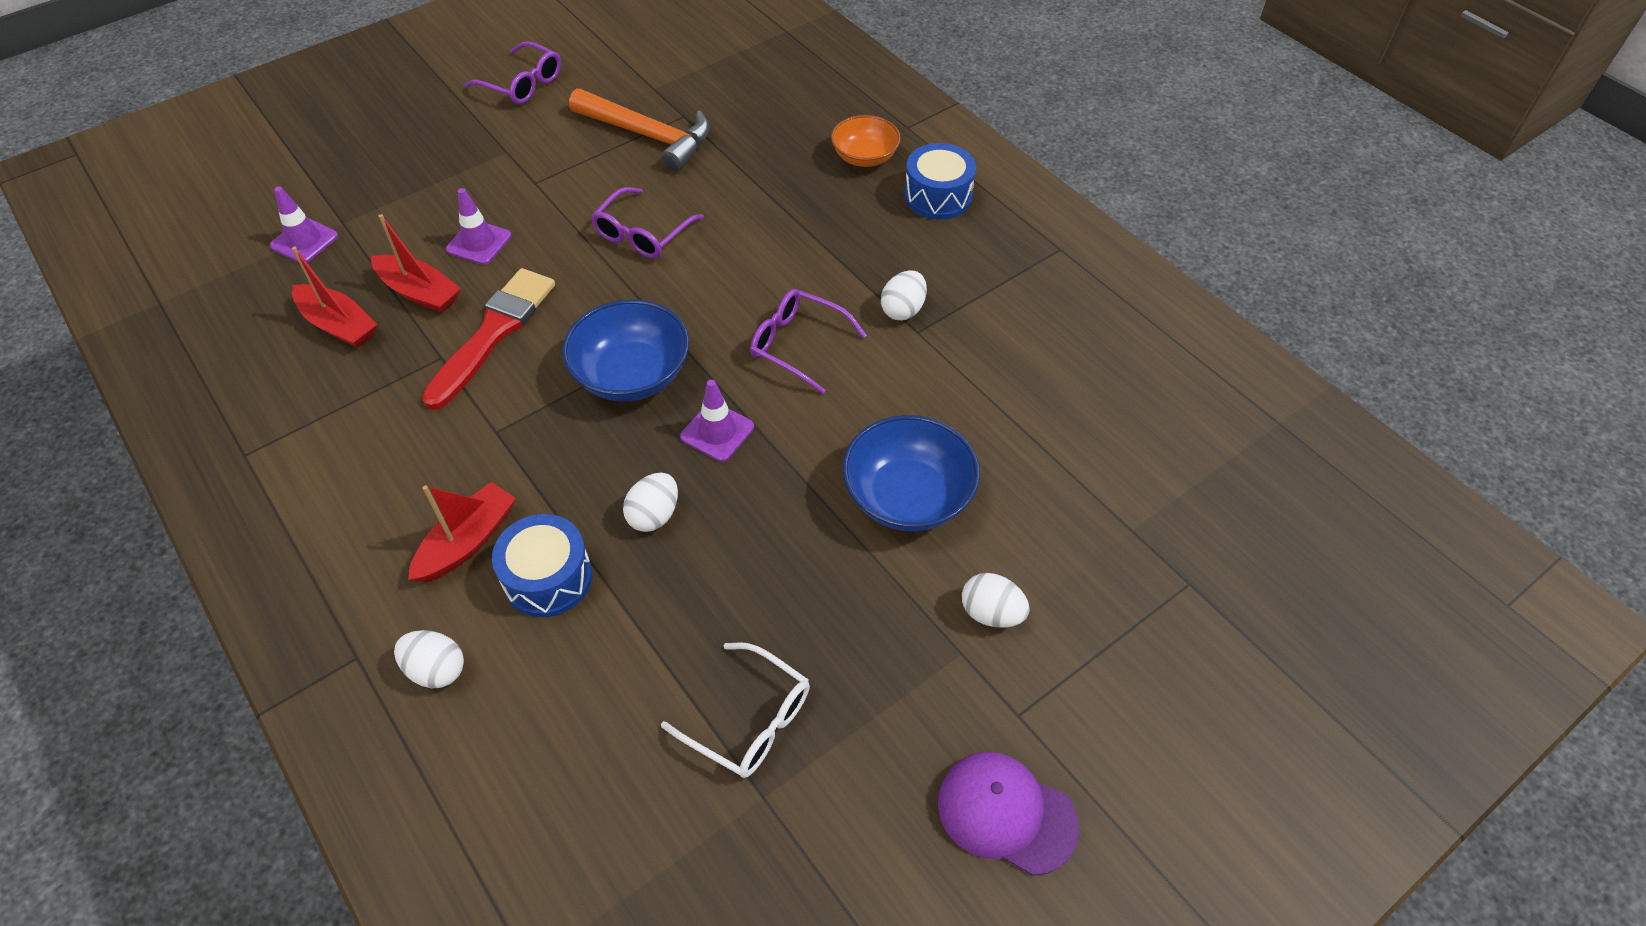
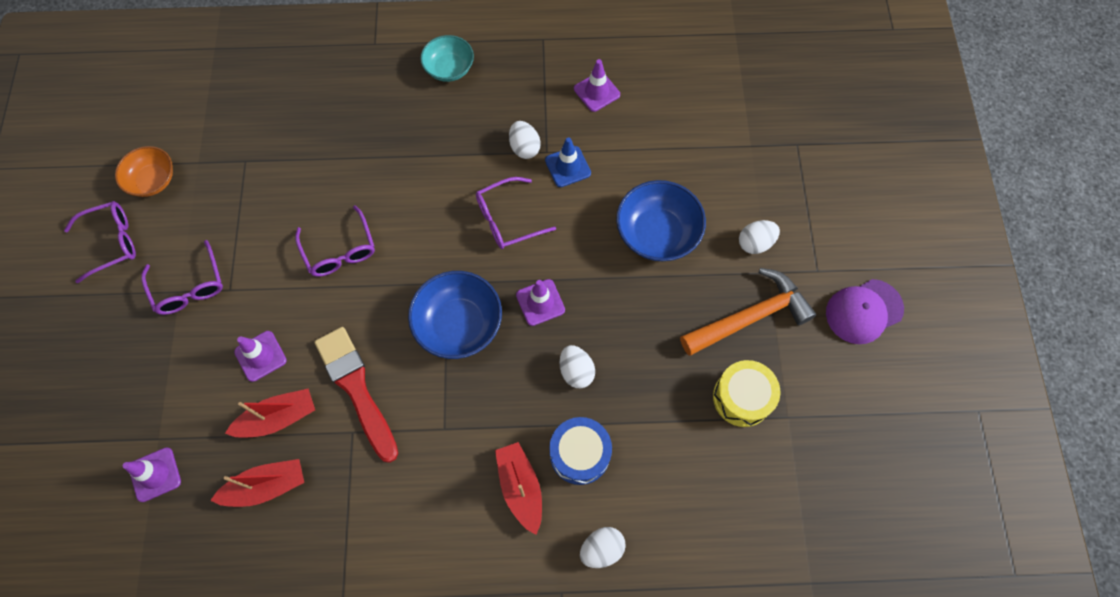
camera: 55 degrees left, 15 degrees up
(516, 155) = (189, 287): none -> purple glasses
(649, 136) = (246, 193): orange hammer -> orange hammer (750, 316)
(750, 721) = (742, 398): white glasses -> yellow drum
(865, 157) = (381, 84): orange bowl -> orange bowl (153, 180)
(916, 361) = (567, 167): none -> blue traffic cone
(938, 196) = (449, 68): blue drum -> turquoise bowl
(1042, 333) = (596, 92): none -> purple traffic cone

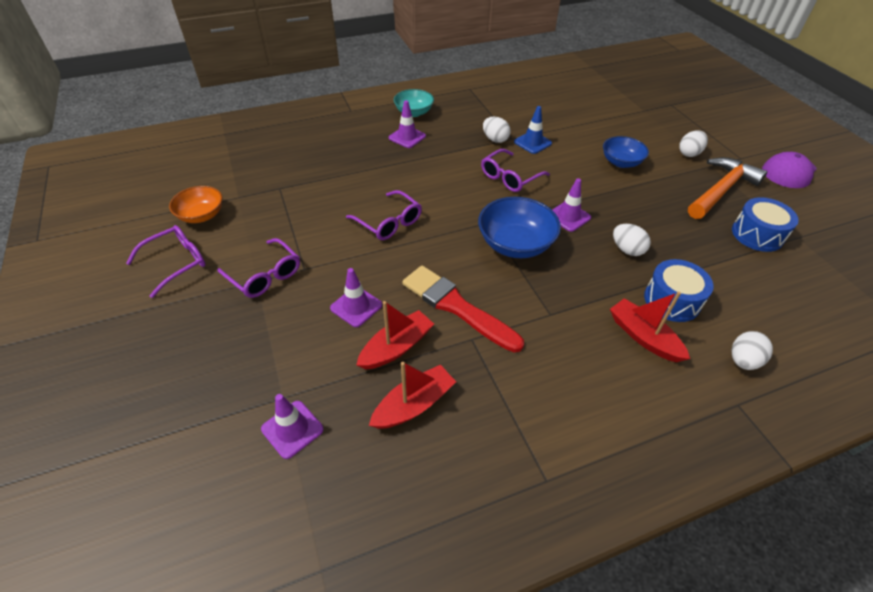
camera: 20 degrees left, 20 degrees down
(596, 92) = (524, 105): purple traffic cone -> purple traffic cone (407, 137)
(657, 233) = (621, 162): blue bowl -> blue bowl, size x0.66
(742, 398) = (757, 234): yellow drum -> blue drum

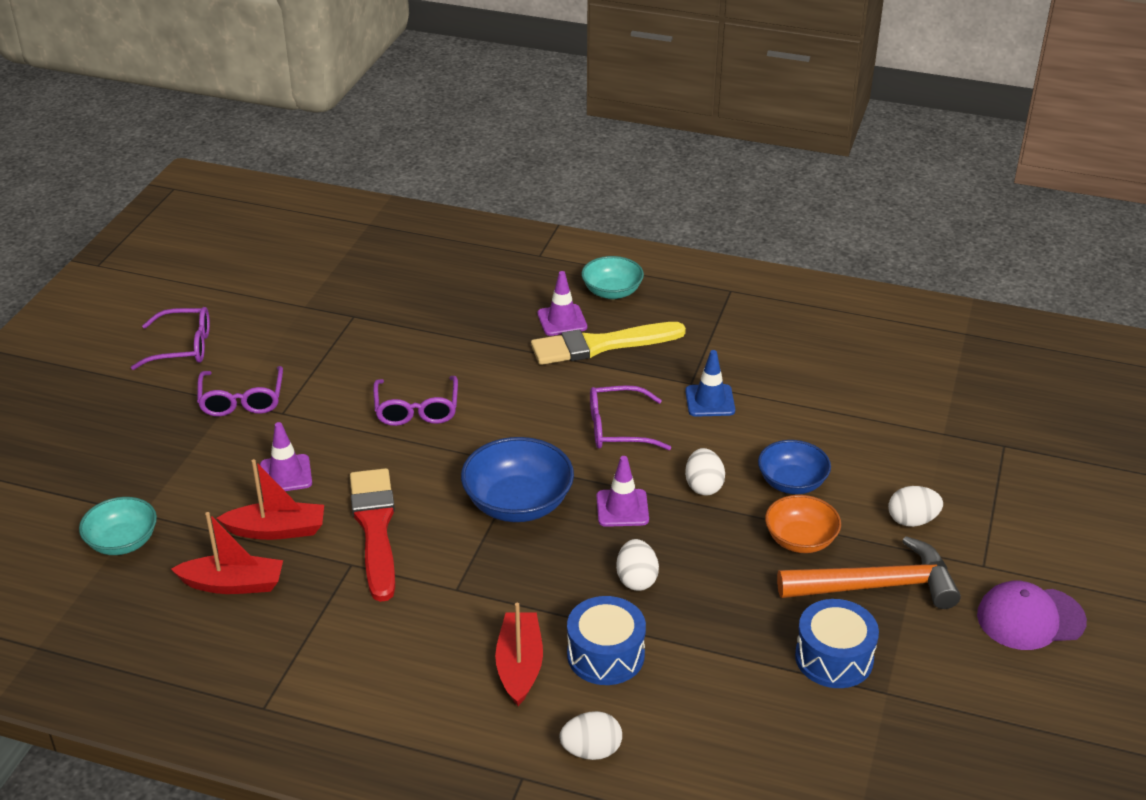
camera: 40 degrees right, 10 degrees down
(201, 215) = (251, 309): orange bowl -> orange bowl (800, 540)
(292, 429) = (122, 542): purple traffic cone -> turquoise bowl
(444, 140) = (601, 345): none -> yellow brush
(495, 139) = (666, 374): white egg -> white egg (703, 486)

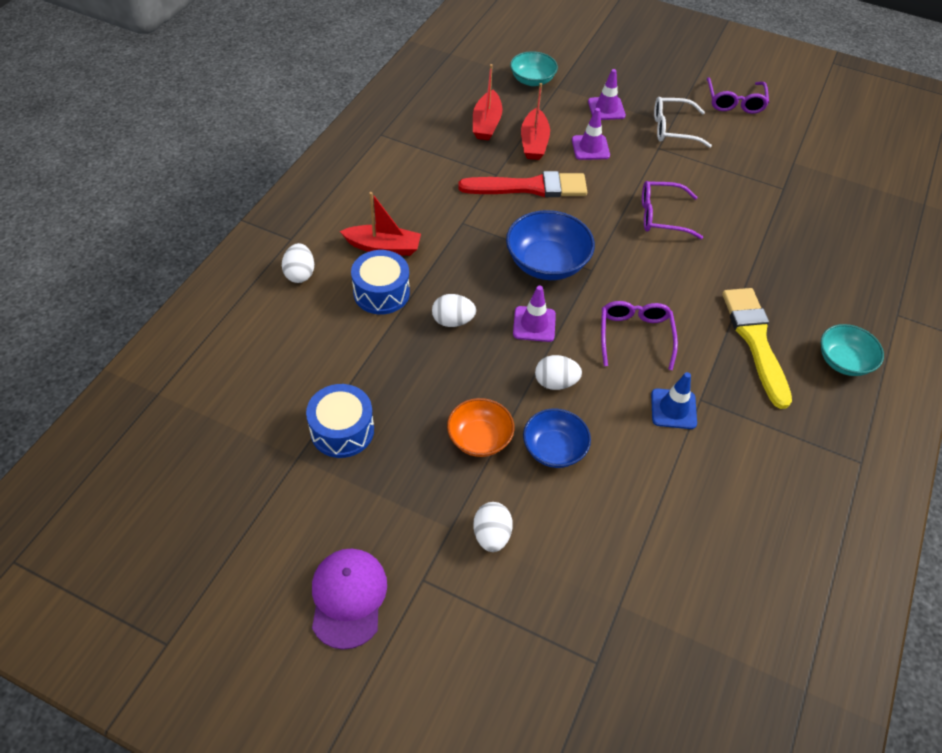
camera: 95 degrees right, 15 degrees up
(242, 401) = (672, 129): purple glasses -> white glasses
(562, 320) = (791, 318): purple traffic cone -> purple traffic cone (606, 109)
(877, 586) = (414, 483): orange hammer -> none

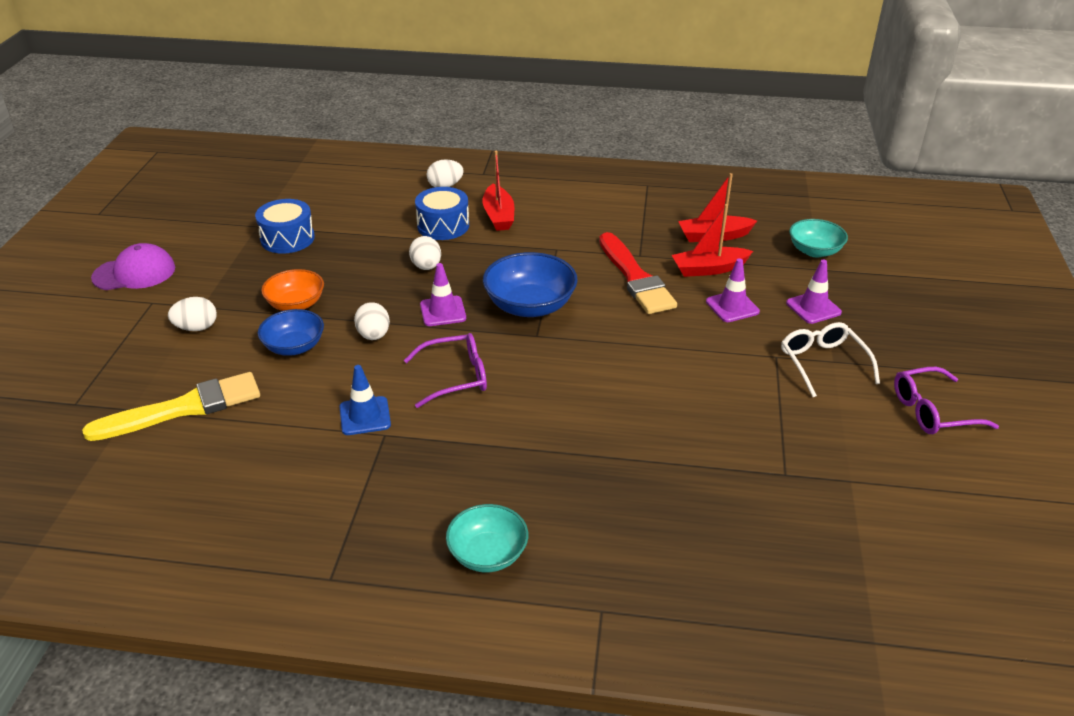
camera: 75 degrees right, 15 degrees down
(661, 216) = (653, 373): purple glasses -> none
(755, 341) = (488, 470): yellow brush -> yellow brush (184, 408)

